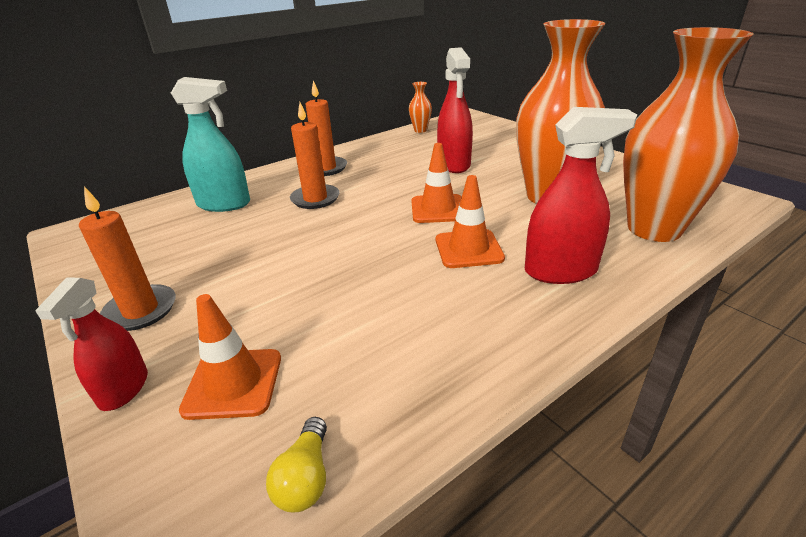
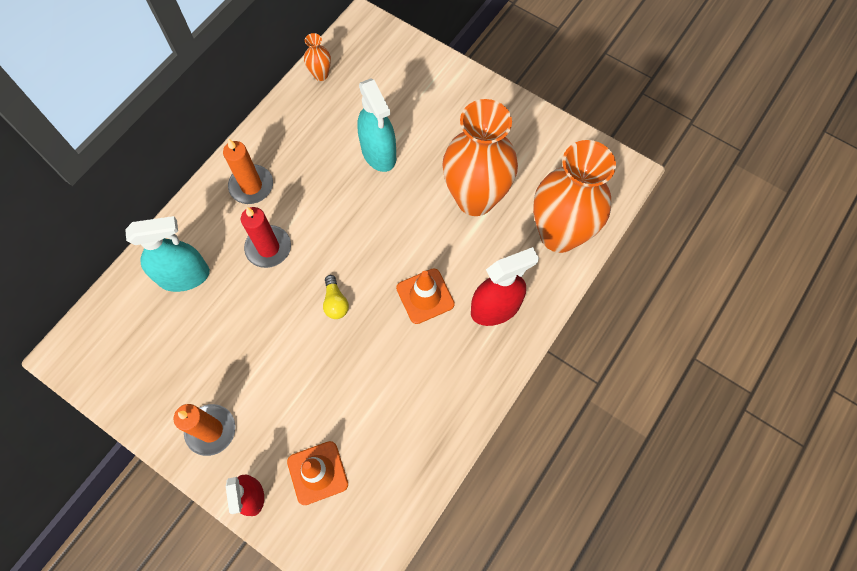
camera: 20 degrees left, 35 degrees up
(305, 478) = (389, 518): yellow light bulb -> yellow light bulb (335, 302)
(315, 199) = (268, 248): orange candle -> red candle
(438, 209) = (386, 241): orange traffic cone -> none
(454, 164) = (379, 153): red spray bottle -> turquoise spray bottle

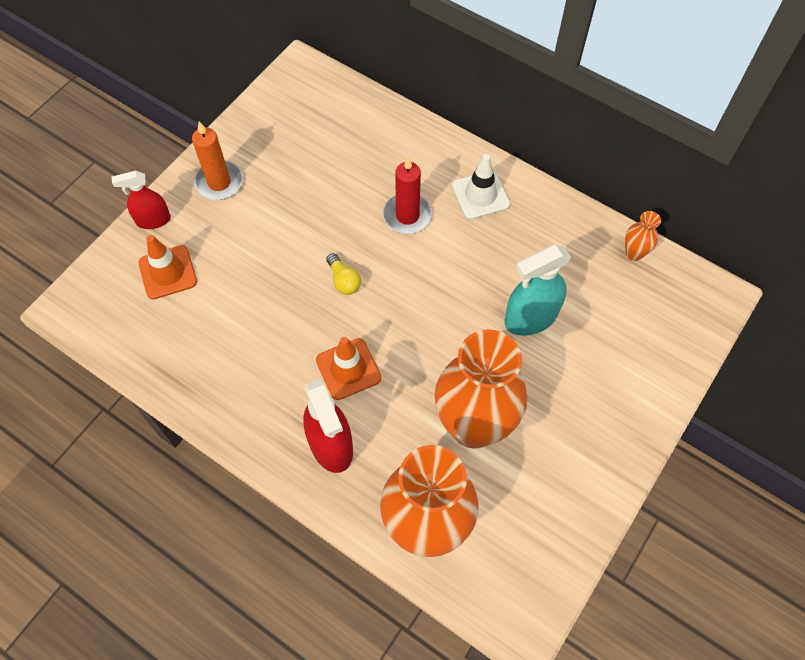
camera: 90 degrees right, 5 degrees down
(184, 276) = (376, 147): turquoise spray bottle -> none
(251, 186) = (480, 195): orange candle -> white traffic cone
(335, 302) = (344, 280): yellow light bulb -> yellow light bulb turned 105 degrees counterclockwise

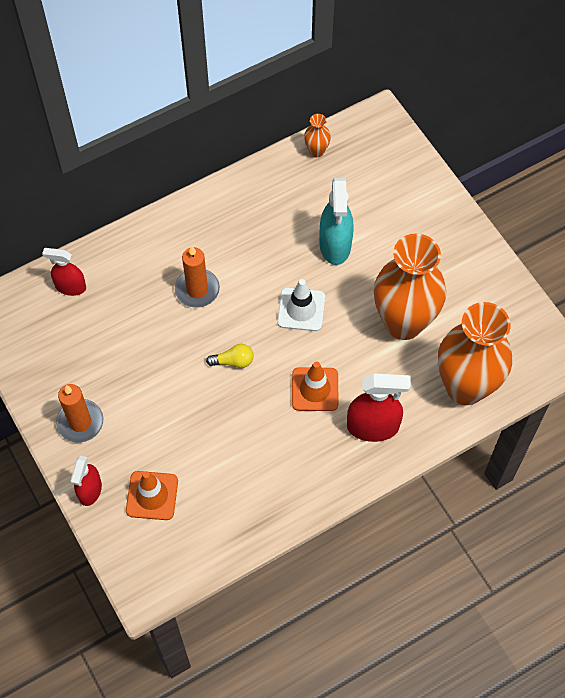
camera: 65 degrees left, 0 degrees up
(354, 115) = (70, 287): none -> red spray bottle
(407, 216) = (197, 289): red candle -> orange candle
(480, 195) = (207, 229): white traffic cone -> white traffic cone (301, 309)

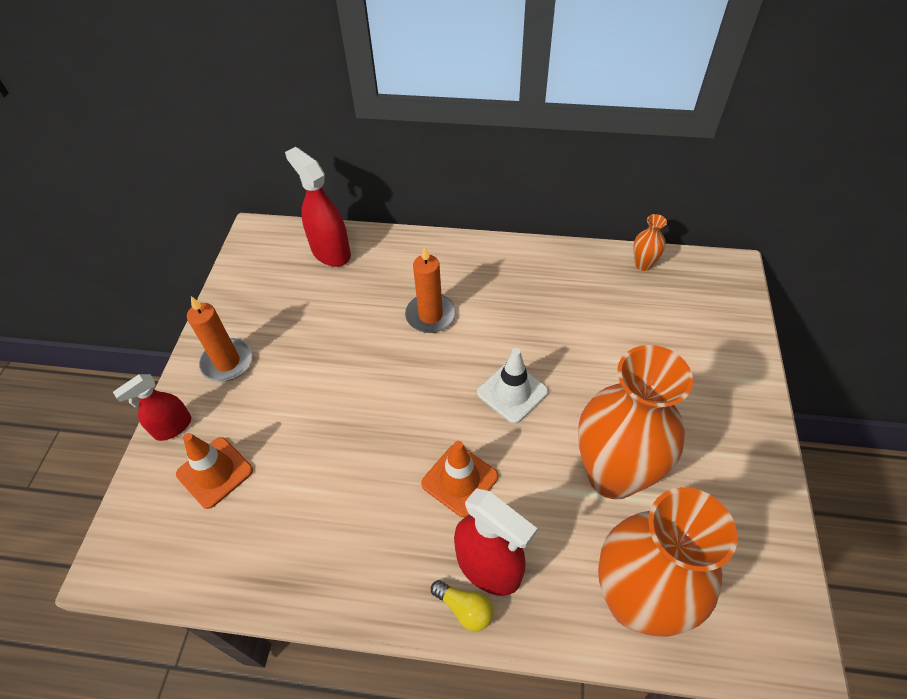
camera: 40 degrees right, 10 degrees down
(70, 287) = (330, 252): red spray bottle -> red spray bottle, size x1.56
(233, 361) = (405, 398): yellow light bulb -> yellow light bulb (465, 609)
(335, 245) = (596, 354): turquoise spray bottle -> none

